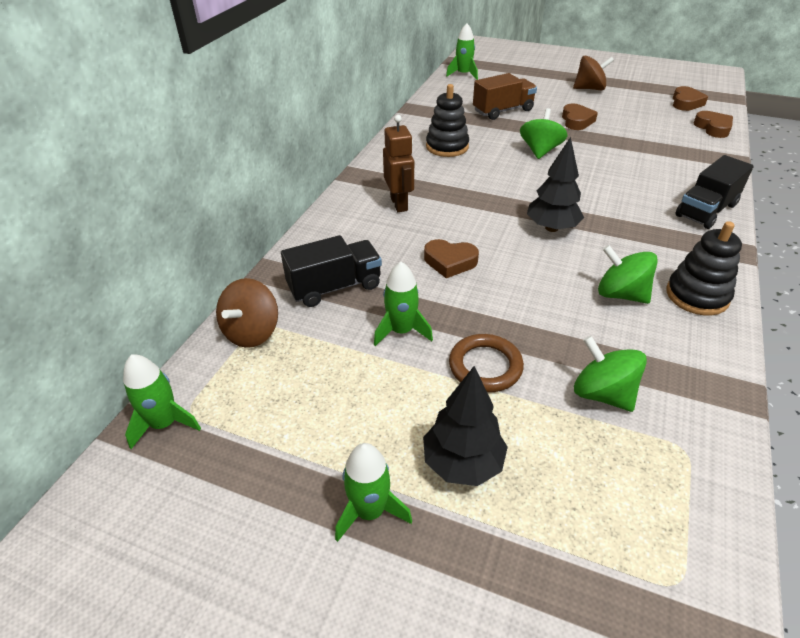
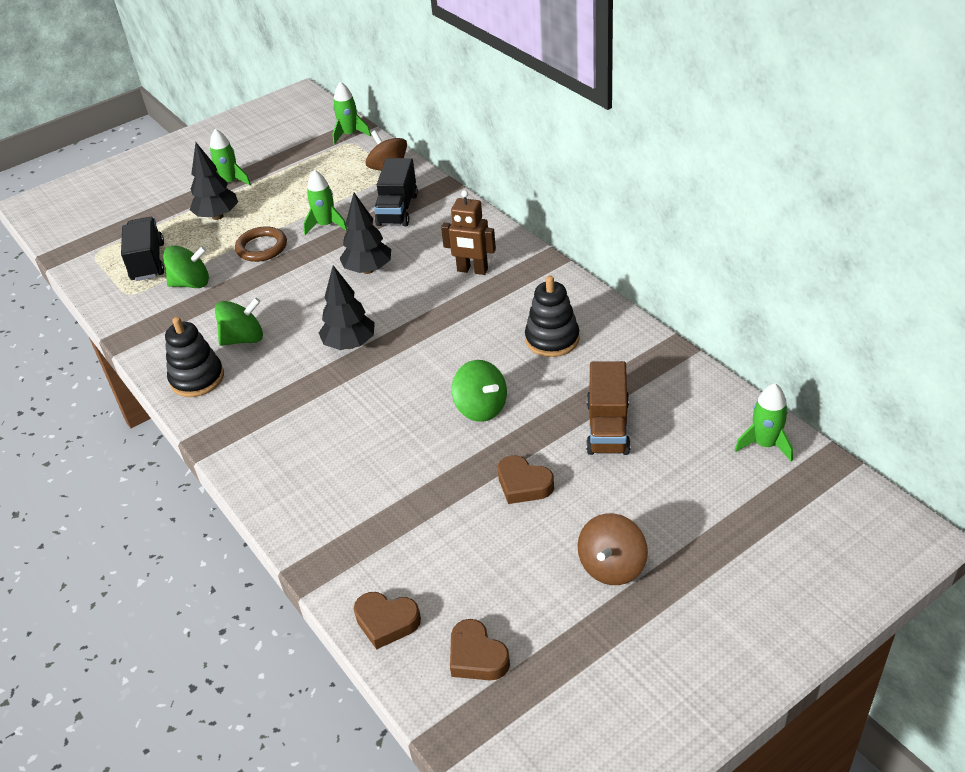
camera: 125 degrees right, 0 degrees up
(450, 262) = (368, 270): brown heart -> black tree
(706, 210) = (264, 467): black truck -> black truck (148, 262)

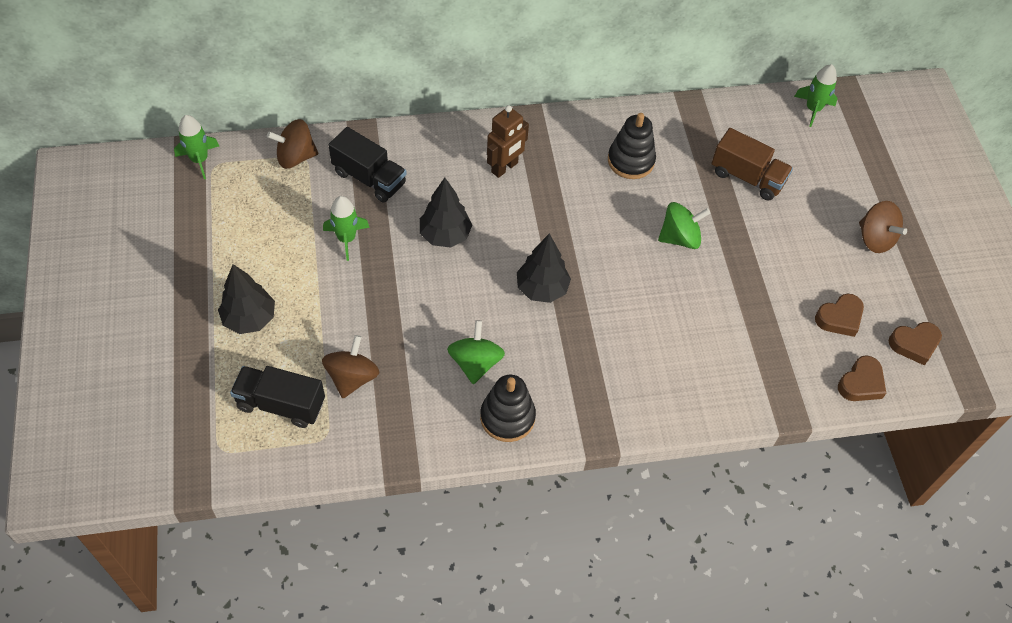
camera: 70 degrees left, 15 degrees up
(191, 283) = (352, 377): green spinning top -> brown spinning top
(230, 182) = (193, 287): green rocket -> none
(262, 247) = (340, 301): brown ring -> none
(523, 484) = (775, 250): brown heart -> brown heart (839, 318)

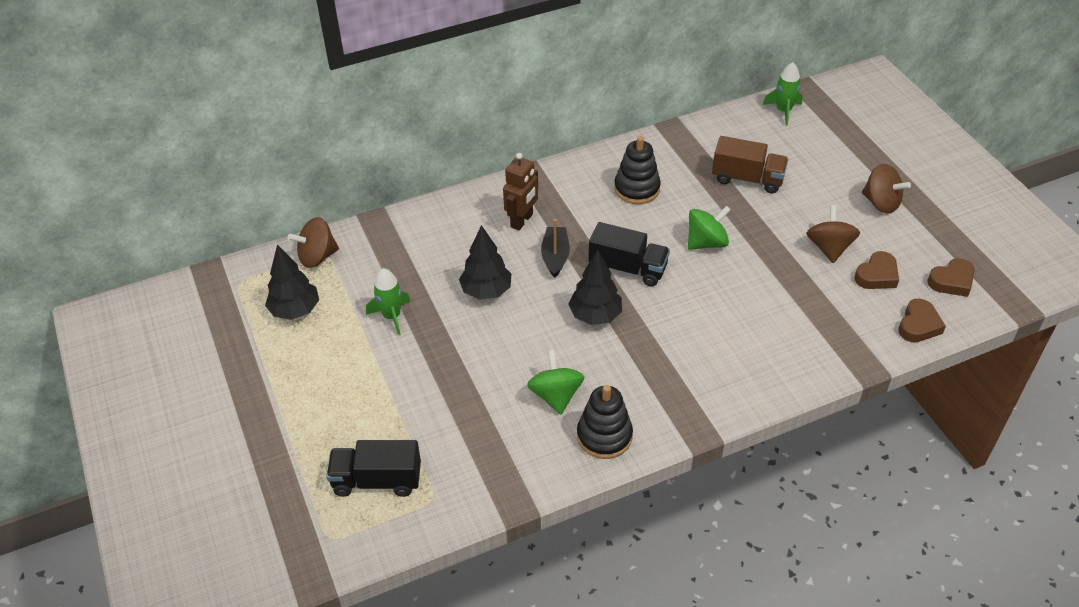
camera: 10 degrees left, 10 degrees down
(199, 160) = (222, 280): green rocket -> none
(249, 319) = (319, 410): black tree -> black tree (295, 310)
(352, 377) = (440, 438): brown spinning top -> brown spinning top (829, 248)
(369, 178) = (395, 259): black truck -> black truck (627, 268)
(524, 215) = (555, 256): none -> black boat

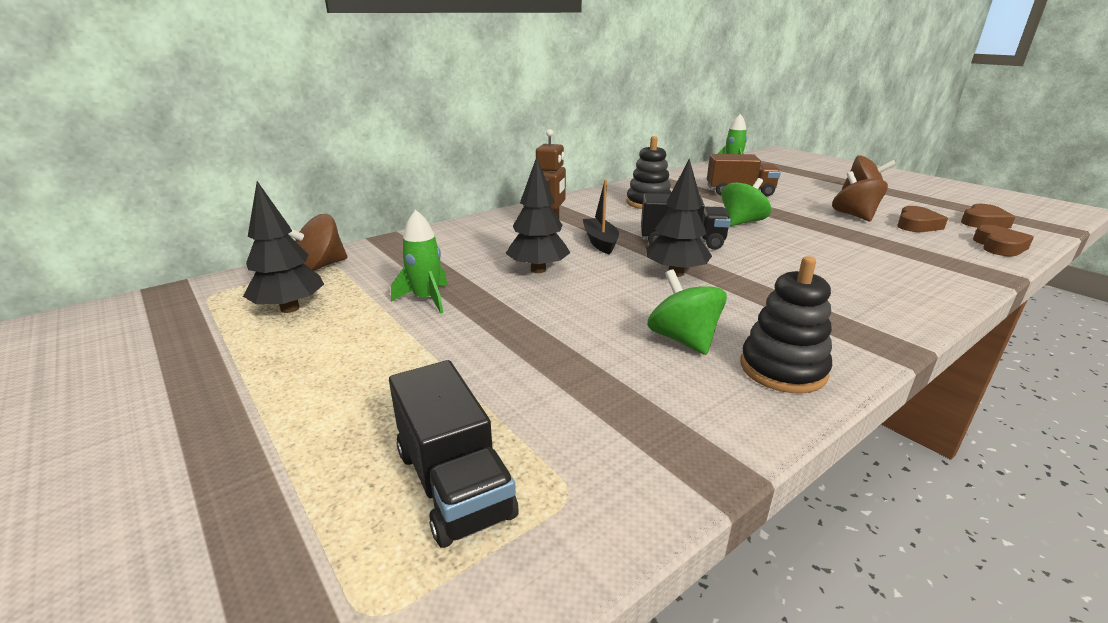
camera: 15 degrees left, 20 degrees down
(377, 480) = (453, 483): black truck -> black truck turned 105 degrees counterclockwise

